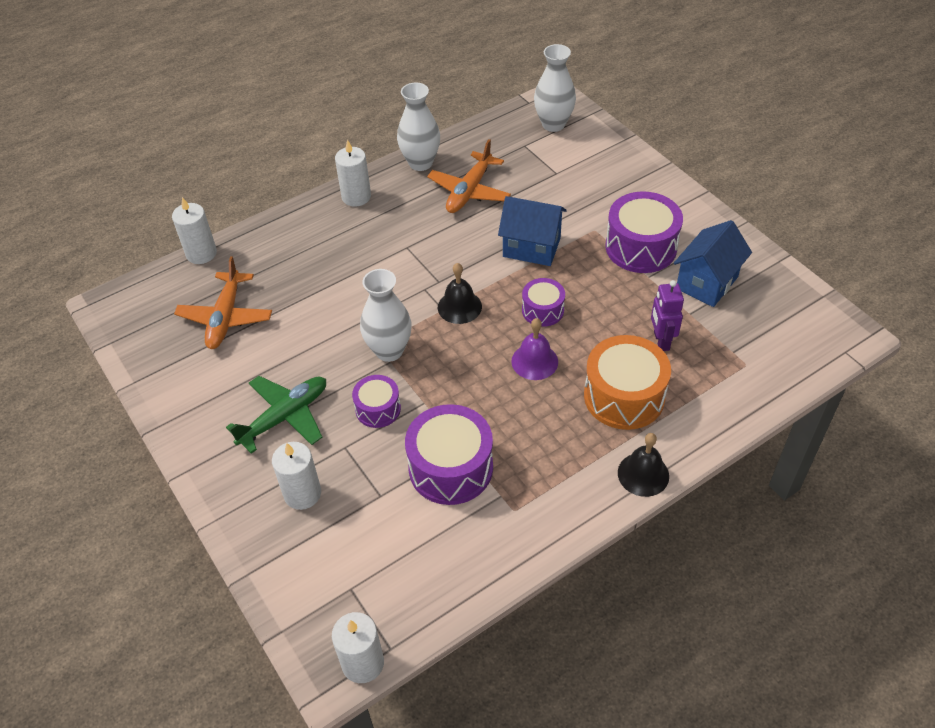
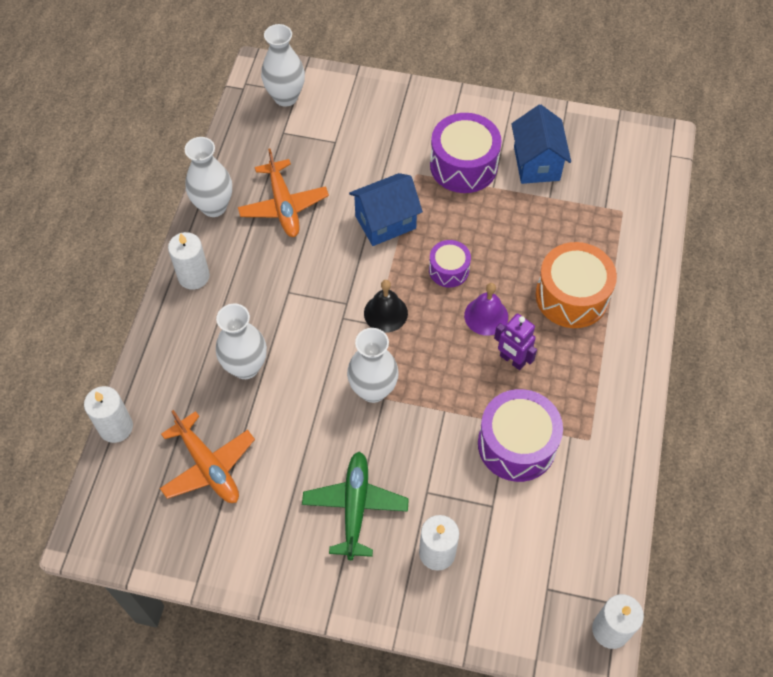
camera: 45 degrees left, 10 degrees up
(322, 274) = (245, 367): none -> white vase
(378, 409) = (417, 443): purple drum -> none
(643, 474) = (640, 345): black bell -> none
(661, 341) = (552, 234): purple robot -> purple robot (512, 360)

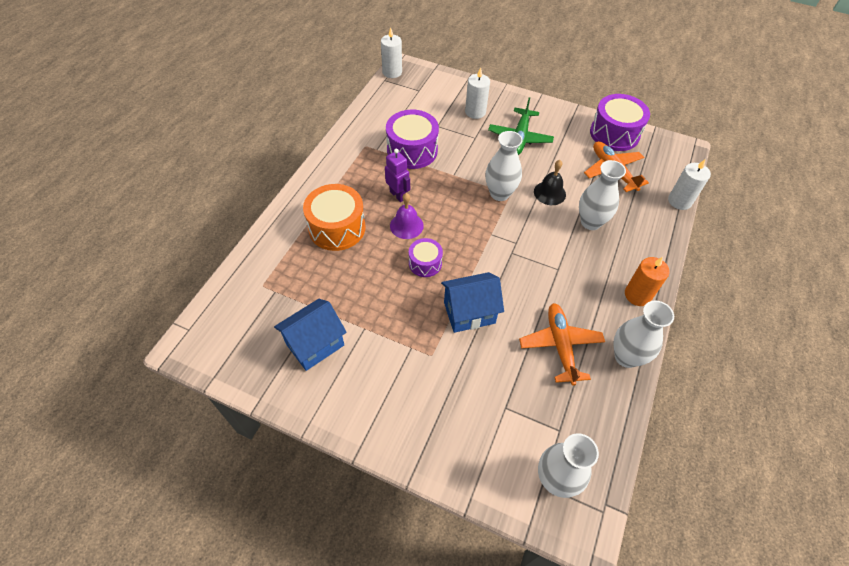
camera: 170 degrees left, 5 degrees down
(193, 276) = (637, 295): white candle -> orange candle
(385, 313) = (482, 240): black bell -> black bell (549, 193)
(463, 165) = (384, 355): purple drum -> purple drum (614, 134)
(536, 163) = (315, 344): blue house -> blue house turned 45 degrees clockwise

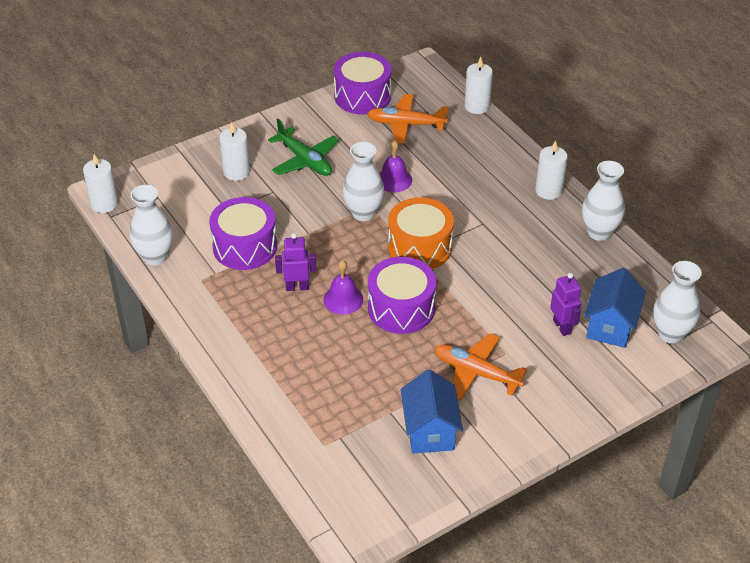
camera: 55 degrees left, 10 degrees down
(337, 228) = (298, 354): orange drum -> orange drum (420, 247)
(425, 263) = (401, 308): purple drum -> purple drum, size x1.77
(469, 313) = (481, 305): blue house -> blue house (610, 326)
(492, 383) = (562, 327): none -> purple robot
(549, 193) = (394, 180): black bell -> purple bell
(560, 345) = (559, 265): orange plane -> orange plane (476, 373)
(590, 222) = (451, 173): white vase -> white vase (155, 257)
(637, 295) = (548, 191): orange candle -> white candle

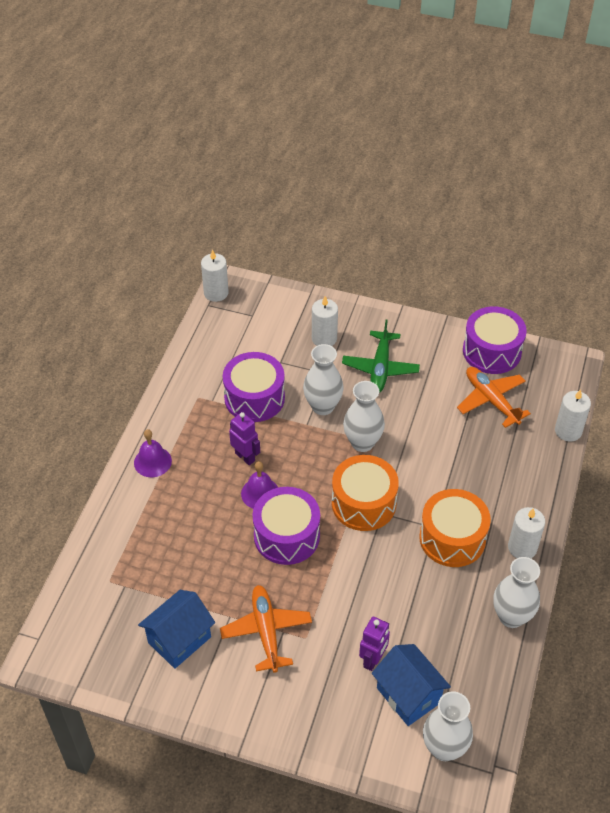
camera: 50 degrees right, 5 degrees up
(155, 257) = (194, 356): white vase -> white vase (323, 406)
(394, 180) = (420, 436): purple bell -> purple bell (152, 461)
(503, 220) = (452, 538): none -> orange drum
(610, 326) = (408, 695): blue house -> blue house turned 75 degrees clockwise

